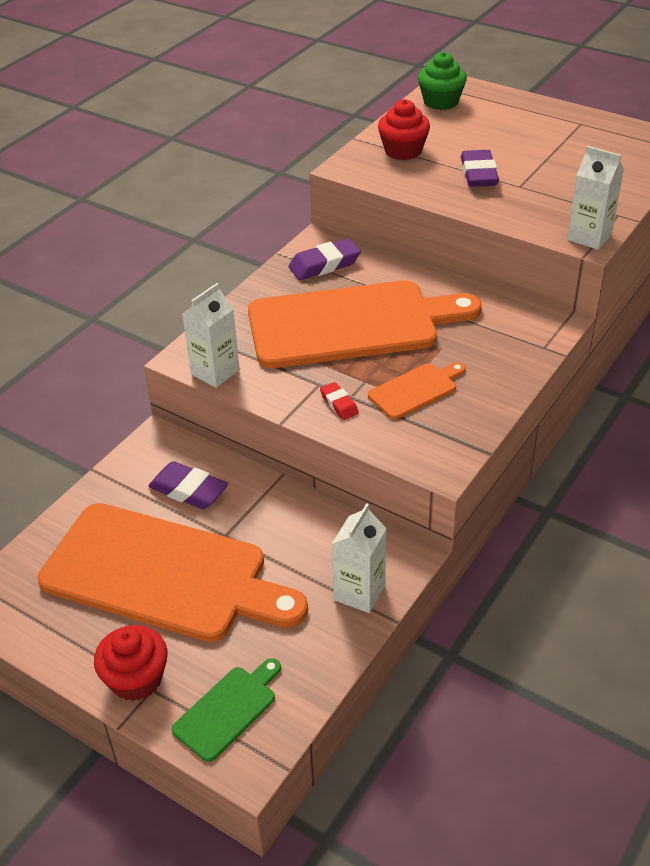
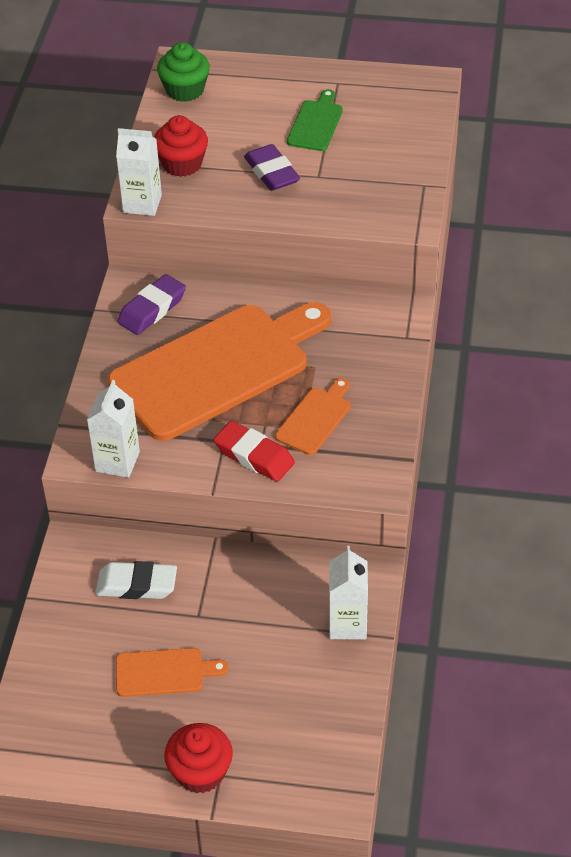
camera: 25 degrees left, 5 degrees up
(163, 574) = (164, 672): orange cutting board -> orange cutting board, size x0.43
(188, 490) = (136, 585): purple eraser -> white eraser
(228, 710) = (295, 766): green cutting board -> green cutting board (316, 123)
(339, 404) = (254, 456): red eraser -> red eraser, size x1.75
(589, 237) = (410, 218): white carton -> white carton (142, 204)

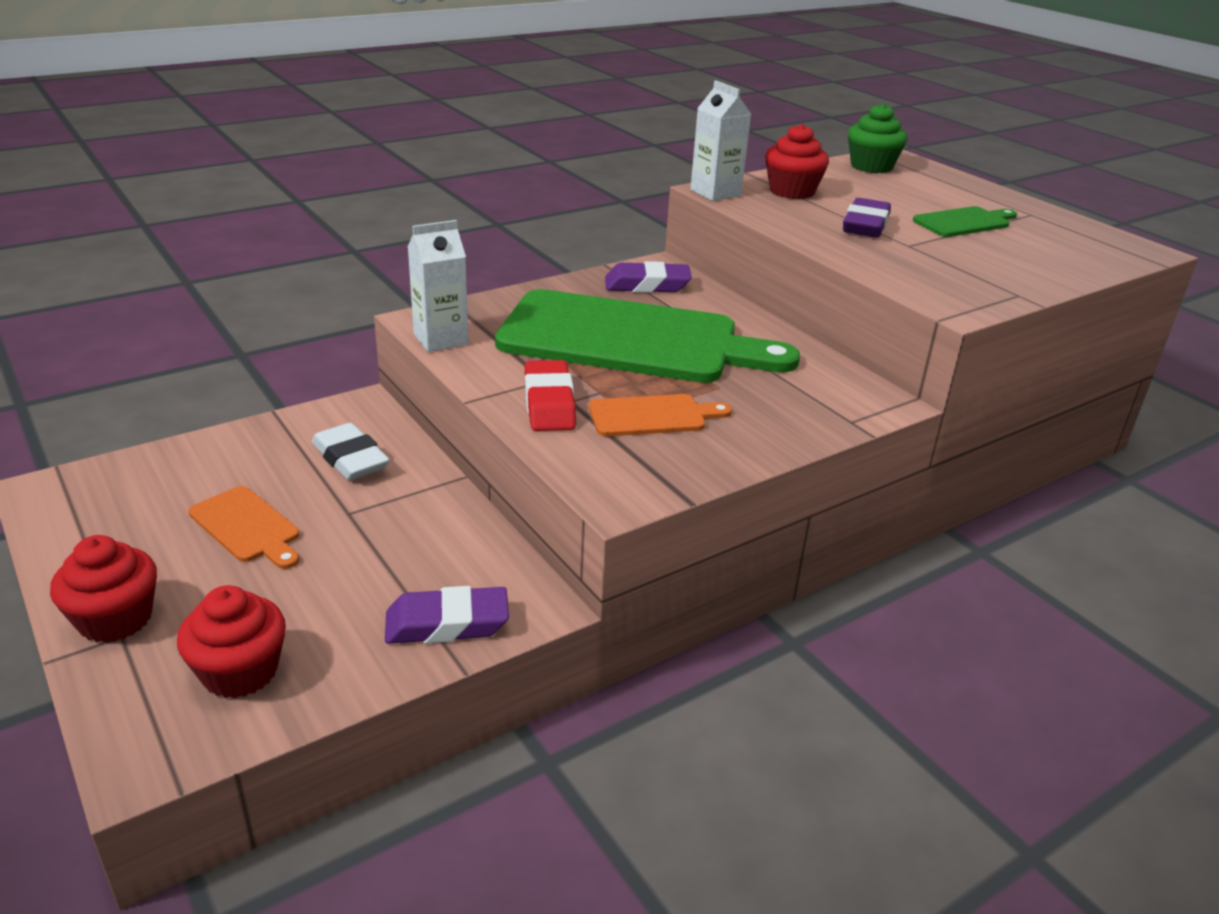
camera: 45 degrees right, 15 degrees down
(217, 368) = (630, 339): orange cutting board -> green cutting board
(303, 733) = (240, 672): none -> red cupcake
(347, 624) = (447, 624): white carton -> purple eraser

